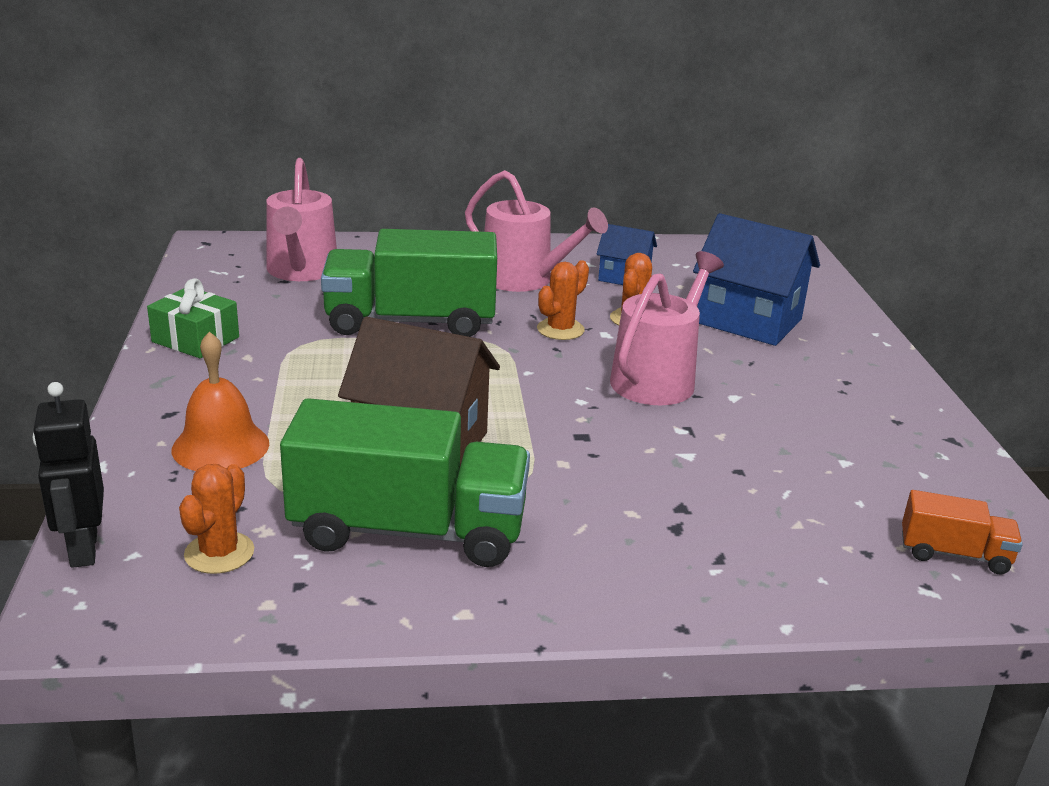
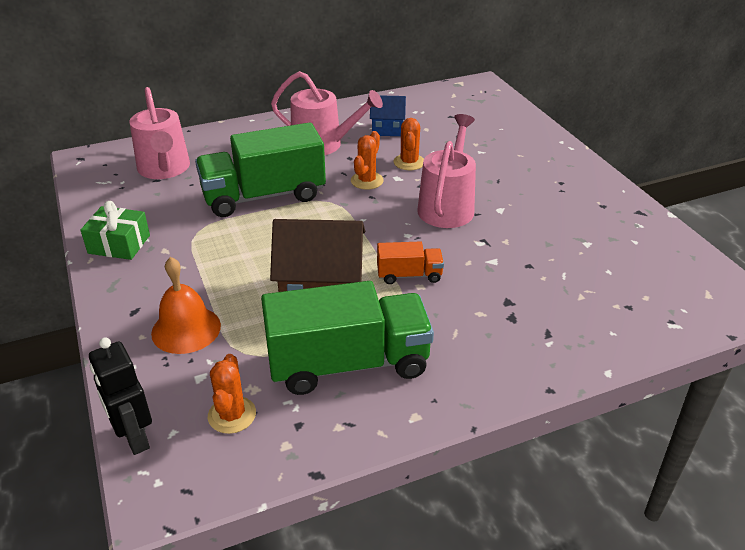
camera: 15 degrees left, 10 degrees up
(748, 321) = (481, 148): blue house -> none
(954, 554) = (676, 295): orange truck -> orange truck (409, 275)

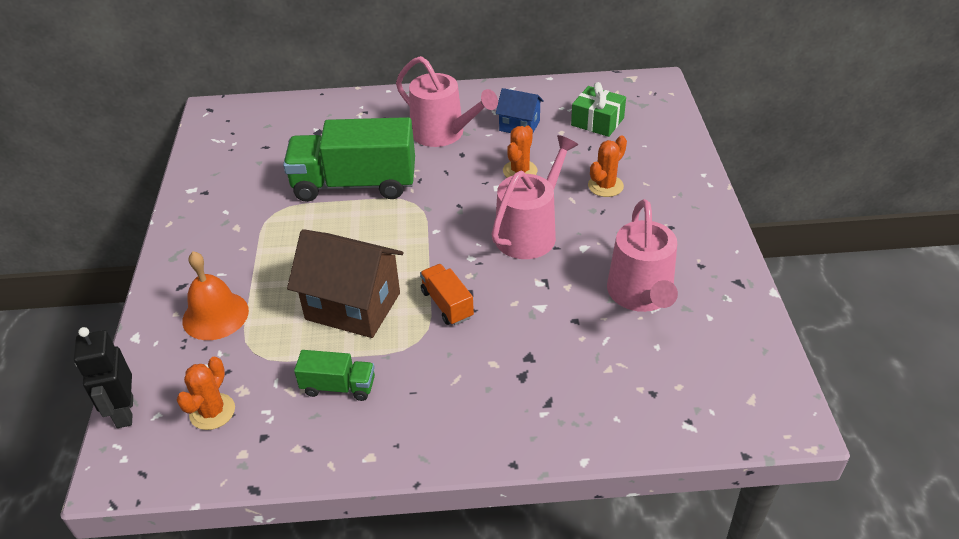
camera: 20 degrees right, 5 degrees up
(119, 244) = (200, 212): green gift -> green gift (597, 122)
(164, 169) = (278, 135): pink watering can -> pink watering can (641, 295)
(348, 363) = (338, 386): green truck -> green truck, size x0.47
(367, 181) = (464, 185): orange cactus -> orange cactus (605, 186)
(409, 275) = (447, 304): orange truck -> orange truck turned 135 degrees counterclockwise

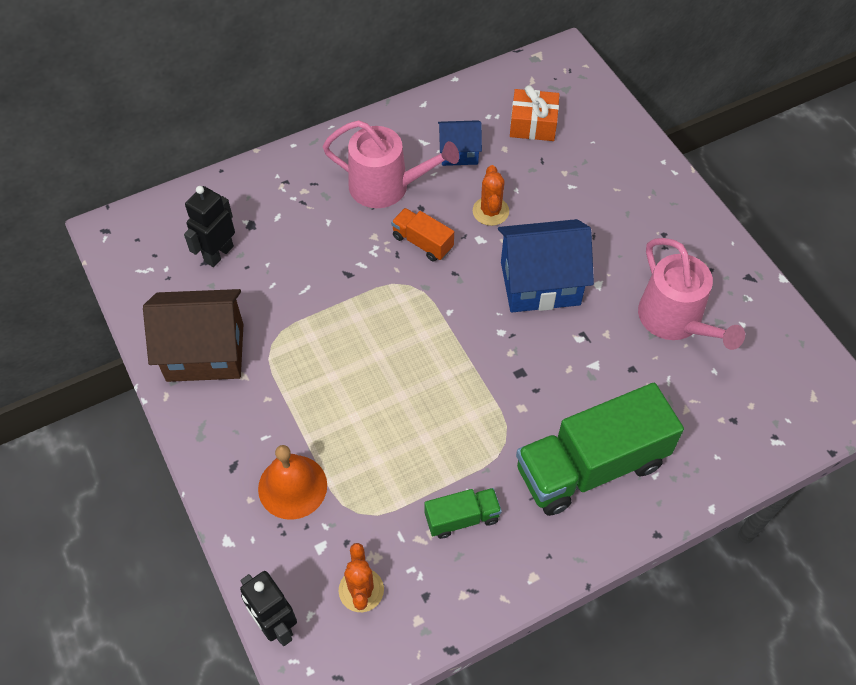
camera: 25 degrees left, 15 degrees up
(279, 144) = (218, 254): none -> black robot
(353, 306) = (422, 426): brown house -> brown house (205, 352)
(355, 184) = (334, 281): green truck -> green truck (591, 466)
(447, 304) = (509, 393): orange truck -> orange truck (422, 242)
(530, 232) = (540, 283): pink watering can -> blue house
(597, 122) = (533, 124): green gift -> orange gift
(605, 186) = (581, 204): orange cactus -> none

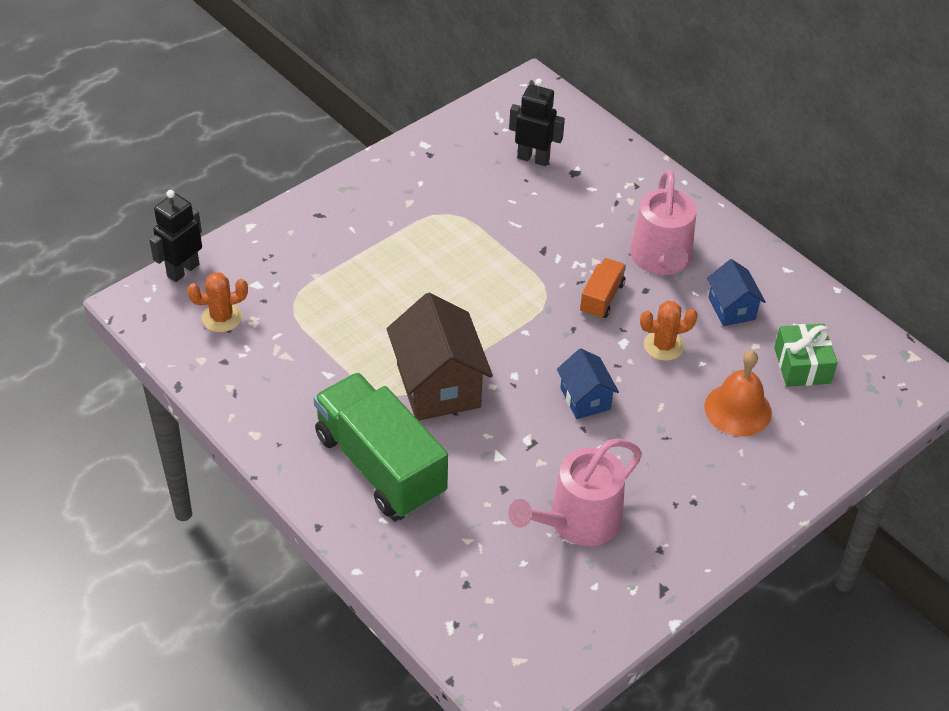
camera: 75 degrees right, 10 degrees down
(205, 352) = (426, 173): brown house -> brown house (438, 385)
(292, 486) = (308, 255): orange bell -> orange bell (738, 409)
(462, 518) = (303, 375): green truck -> none
(533, 124) = (802, 365): orange gift -> green gift
(540, 283) = (585, 399): blue house -> blue house, size x0.55

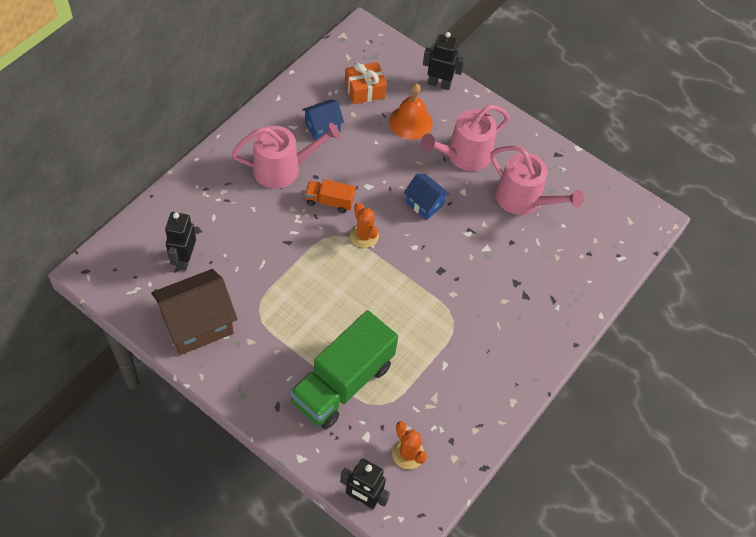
camera: 105 degrees left, 10 degrees up
(380, 465) = (515, 316): green truck -> green truck (343, 383)
(438, 385) = (436, 291): brown house -> brown house (197, 324)
(585, 399) = (424, 204): blue house -> blue house turned 75 degrees clockwise
(663, 346) = (366, 163): orange cactus -> orange cactus (364, 236)
(669, 463) = (464, 155): none -> pink watering can
(802, 365) = (364, 90): green gift -> orange gift
(815, 459) = (439, 84): none -> black robot

